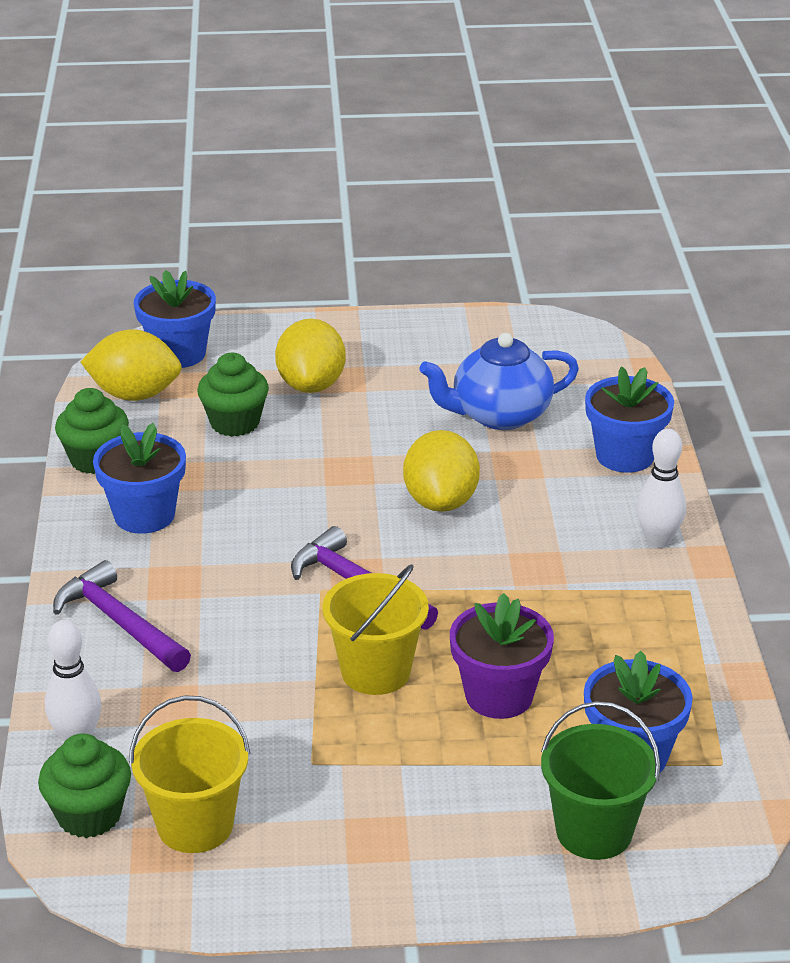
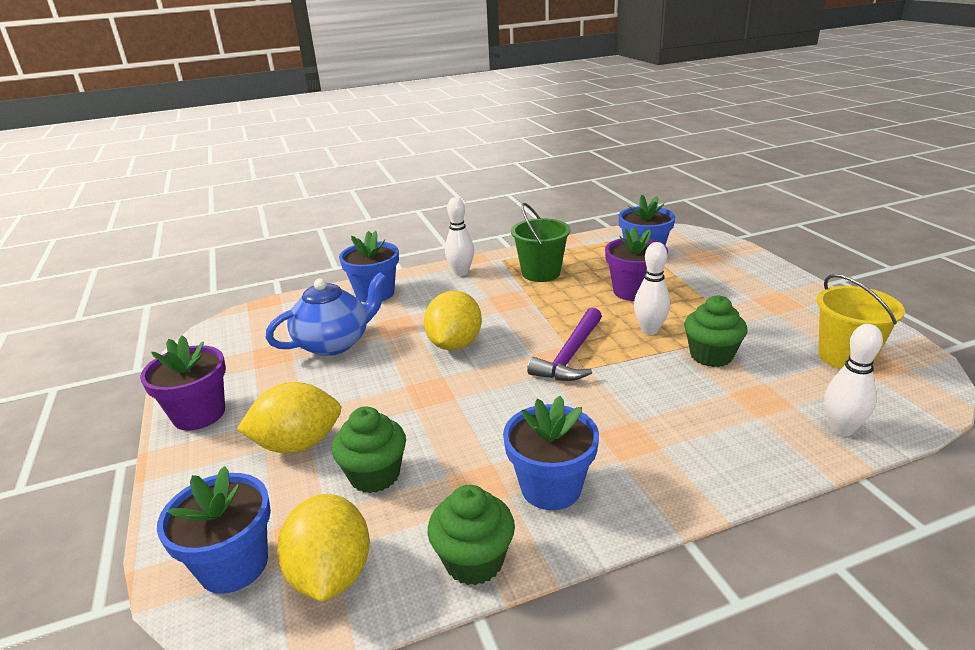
camera: 105 degrees left, 5 degrees down
(89, 815) = (894, 399): green cupcake -> green cupcake (711, 355)
(119, 622) = (702, 452): purple hammer -> none
(376, 671) = (649, 330): yellow bucket -> white bowling pin
(402, 332) = (199, 414): none -> purple flower pot
(441, 501) = (455, 344): yellow lemon -> yellow lemon turned 60 degrees counterclockwise
(499, 415) = (334, 343): blue teapot -> blue teapot turned 90 degrees counterclockwise
(594, 831) = (704, 255): green bucket -> green bucket (541, 273)

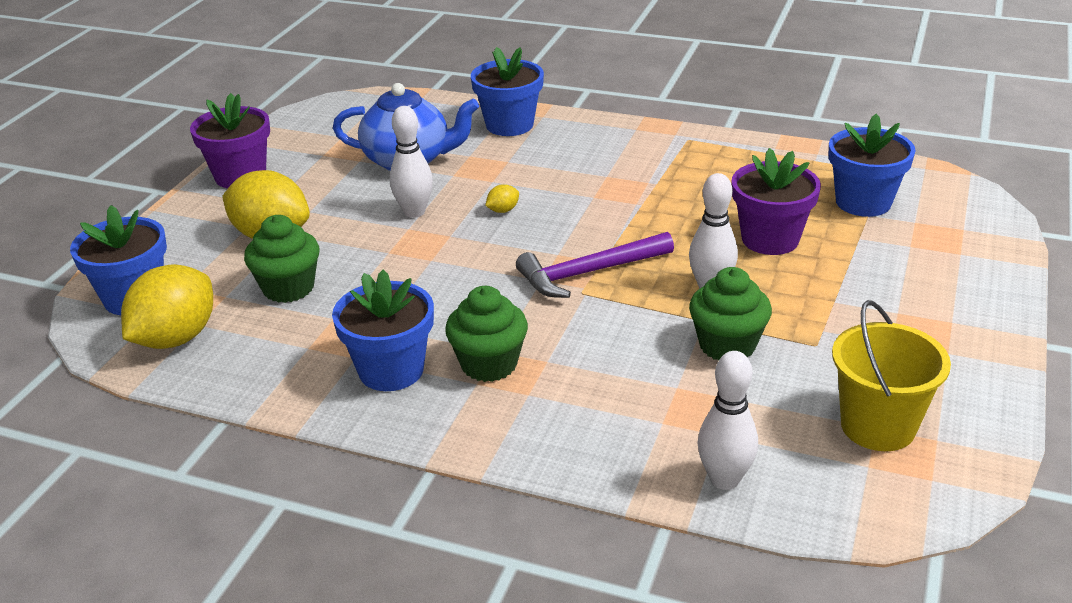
camera: 40 degrees right, 5 degrees up
(455, 344) = (503, 210): yellow lemon -> yellow lemon, size x0.41
(461, 273) = (623, 137): white bowling pin -> white bowling pin (414, 212)
(474, 561) = (266, 385): green cupcake -> green cupcake (489, 364)
(541, 273) = (704, 173): green bucket -> none

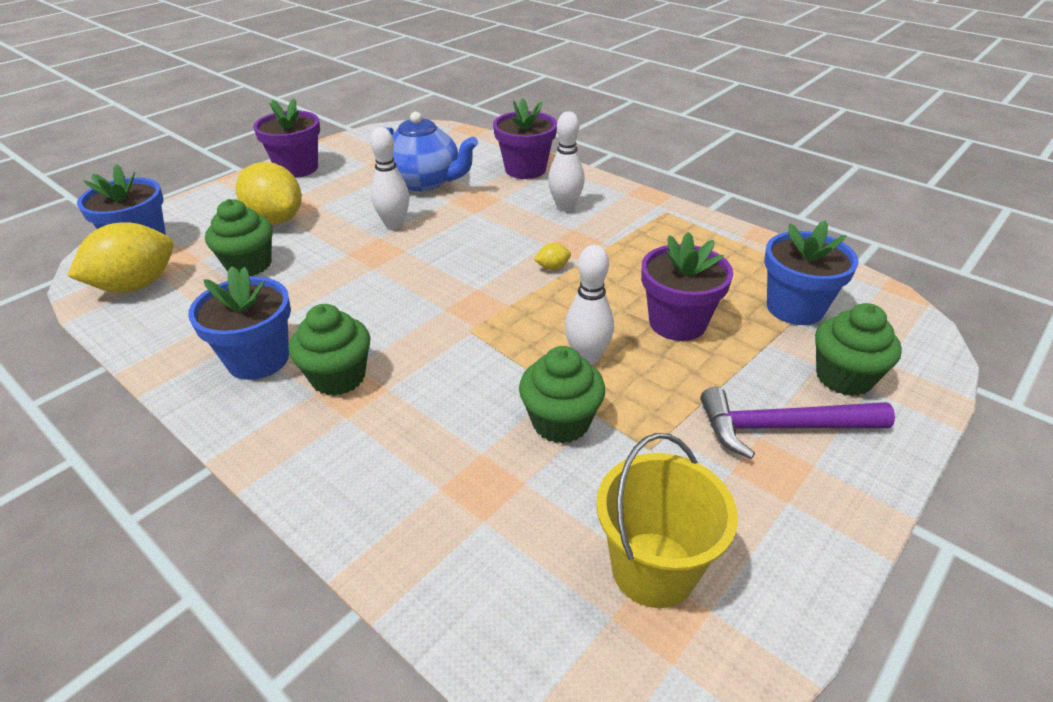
camera: 20 degrees right, 5 degrees up
(503, 210) = (463, 239): yellow lemon -> yellow lemon (552, 267)
(509, 125) = (525, 169): blue flower pot -> purple flower pot
(588, 273) = (489, 313): purple hammer -> purple hammer (781, 427)
(724, 479) = (450, 577): white bowling pin -> white bowling pin (565, 207)
(936, 250) = (844, 377): none -> green cupcake

